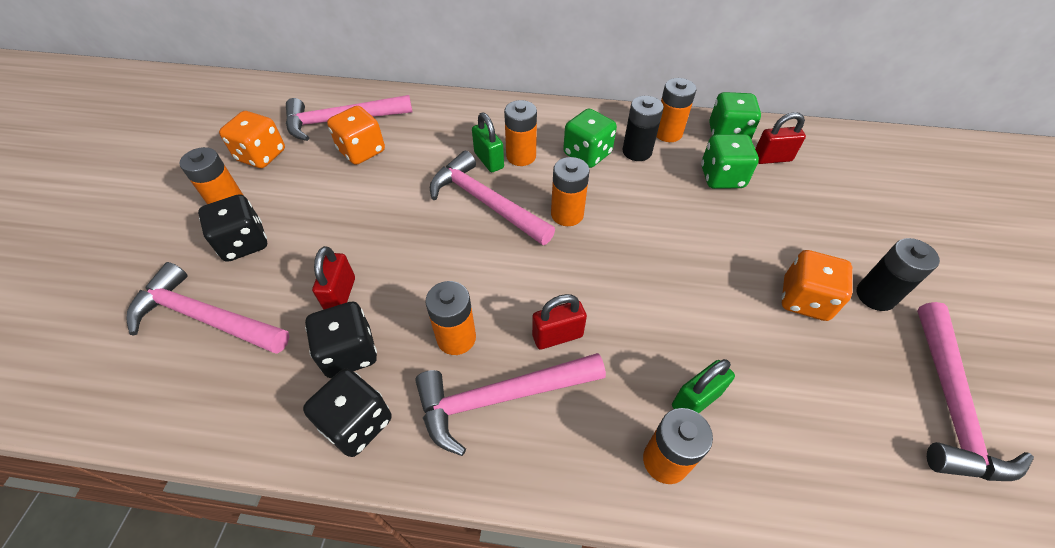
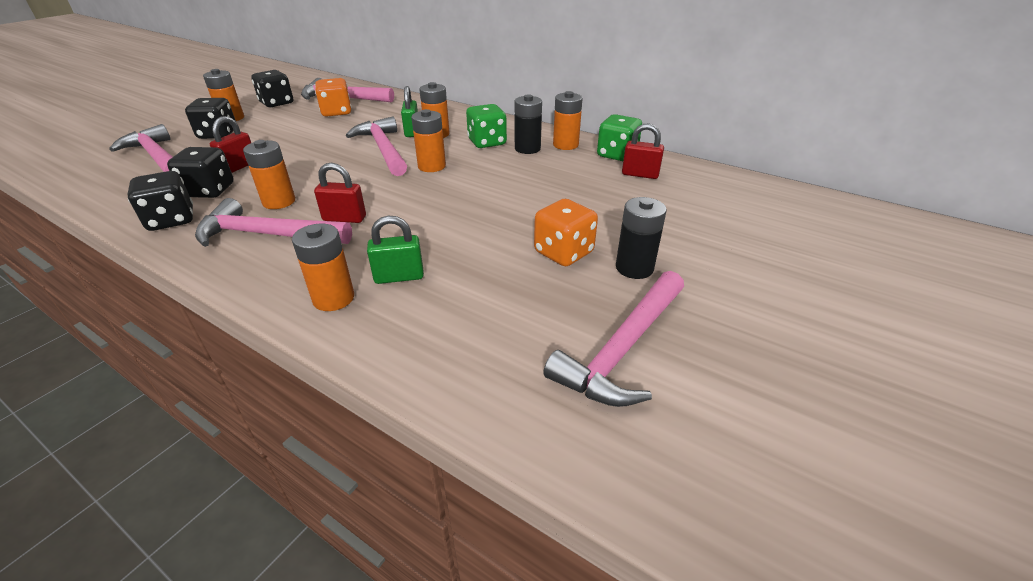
camera: 25 degrees right, 15 degrees down
(261, 155) = (277, 103): orange dice -> black dice
(722, 177) = (580, 175): green dice -> none

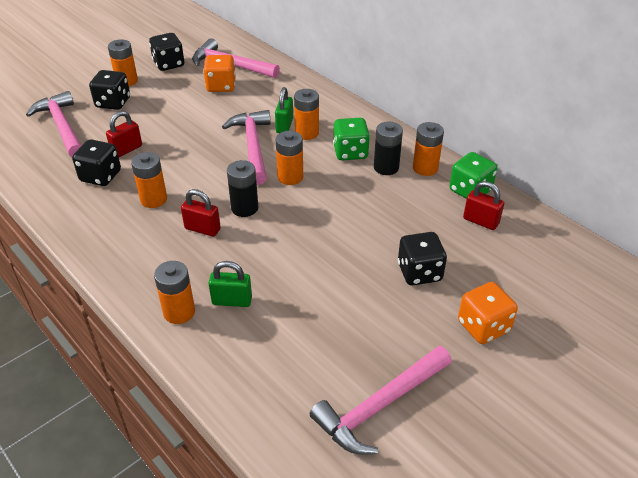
camera: 15 degrees right, 5 degrees up
(171, 220) = (70, 206): black dice -> black dice (419, 272)
(268, 235) = (140, 236): pink hammer -> none
(563, 252) = (371, 302): orange dice -> orange dice (483, 326)
(634, 268) = (424, 331): black battery -> black battery (244, 208)

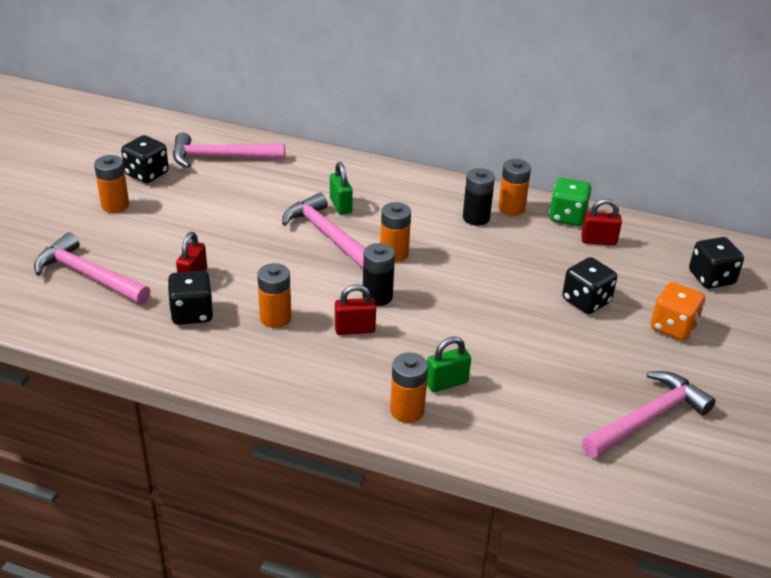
camera: 30 degrees left, 5 degrees down
(113, 103) = (124, 233): black dice -> black dice (711, 278)
(221, 86) = (232, 183): orange dice -> none
(307, 133) = (370, 206): orange battery -> none
(350, 152) = (430, 213): green dice -> none
(379, 406) = (648, 418): pink hammer -> pink hammer turned 150 degrees counterclockwise

